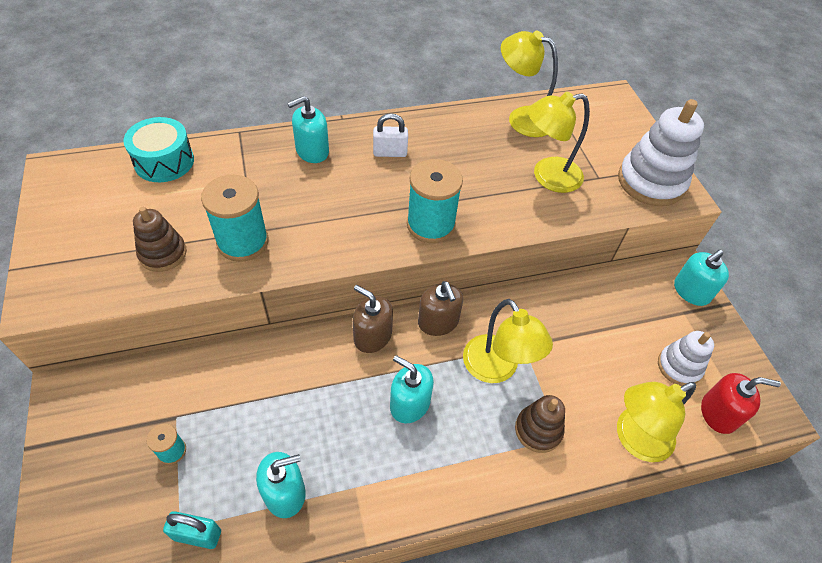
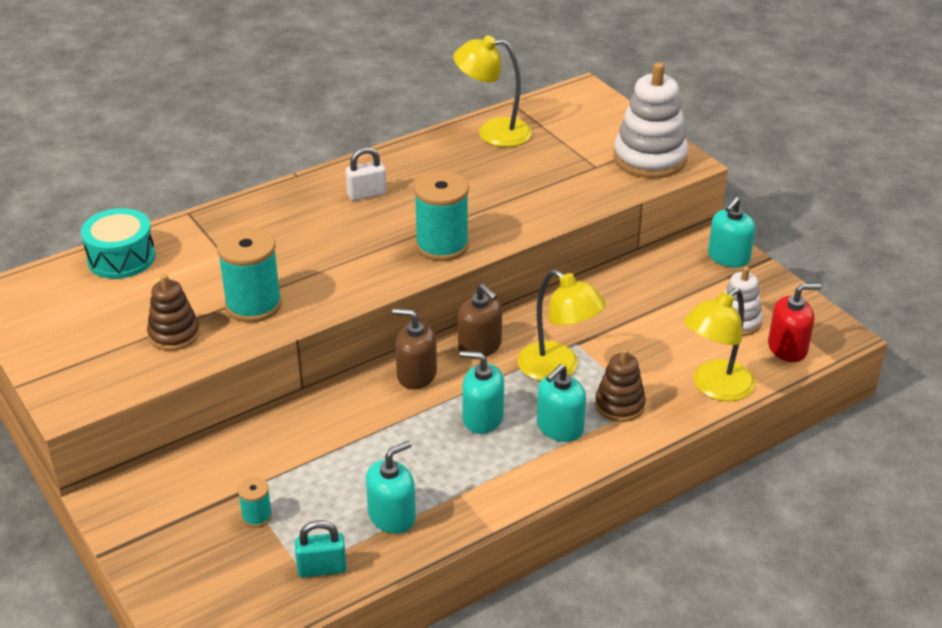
camera: 15 degrees left, 15 degrees down
(312, 151) = (281, 212): turquoise soap dispenser -> turquoise soap dispenser (559, 427)
(547, 176) = (543, 178): yellow lamp -> none

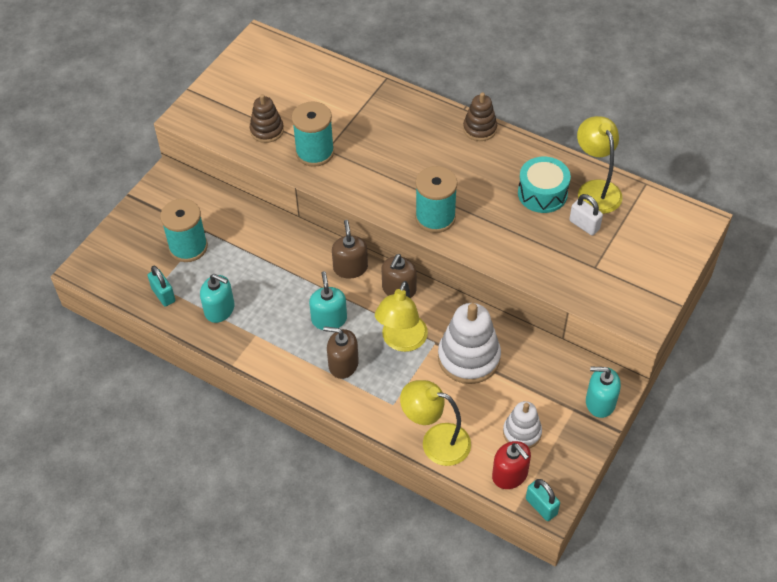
camera: 65 degrees right, 15 degrees up
(121, 258) = (322, 71): turquoise drum -> turquoise drum (542, 193)
(257, 516) = (188, 247): turquoise spool -> turquoise spool, size x2.03
(366, 194) = (467, 153): white padlock -> white padlock (584, 225)
(559, 427) = (343, 364): turquoise soap dispenser -> brown soap dispenser
(619, 405) = (384, 390): brown stacking toy -> brown stacking toy (480, 129)
(650, 158) = (631, 297): white stacking toy -> white stacking toy (469, 358)
(838, 340) = (541, 506): none -> turquoise padlock

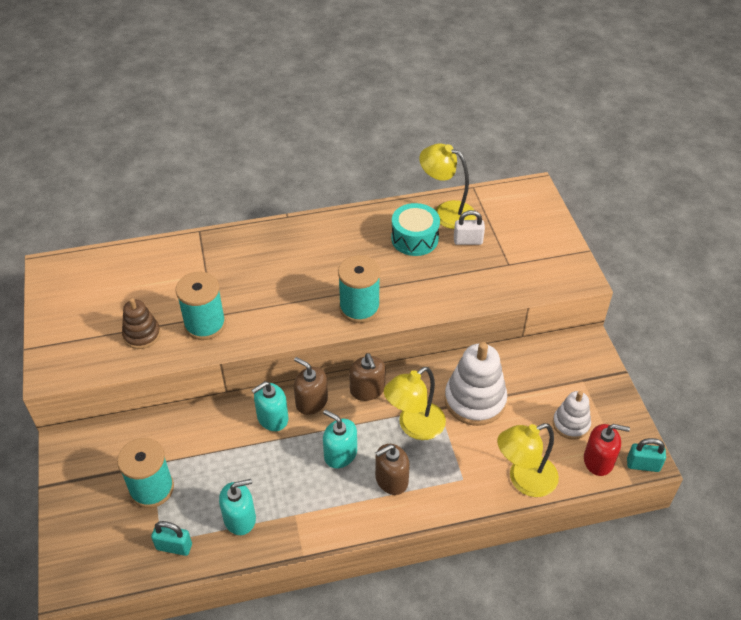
camera: 45 degrees left, 5 degrees down
(401, 341) = (414, 427): yellow lamp -> yellow lamp turned 75 degrees clockwise
(480, 129) = (316, 223): brown stacking toy -> none
(600, 402) = (592, 362): turquoise soap dispenser -> turquoise soap dispenser (272, 418)

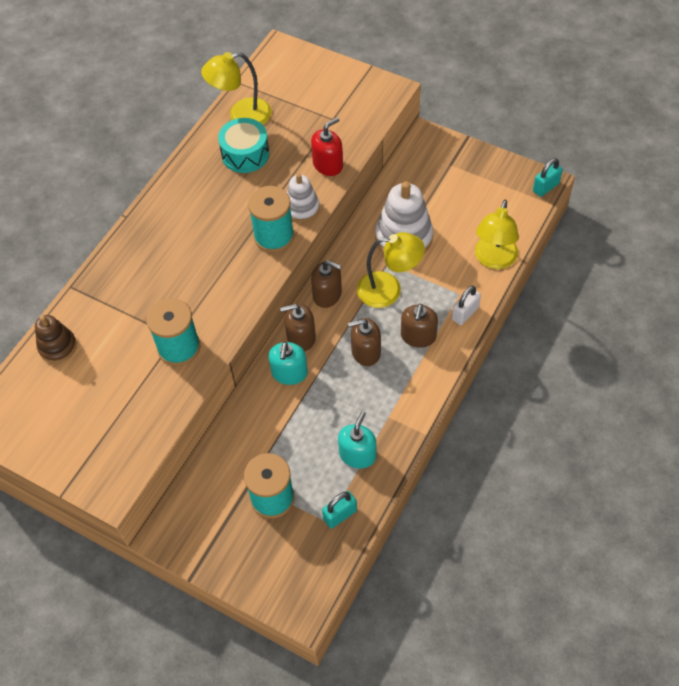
camera: 45 degrees left, 10 degrees up
(142, 335) = (141, 398): brown stacking toy -> brown stacking toy (57, 347)
(340, 454) = (366, 352): turquoise soap dispenser -> brown soap dispenser
(414, 427) = (389, 290): yellow lamp -> yellow lamp turned 90 degrees counterclockwise
(468, 241) = (284, 125): white padlock -> white padlock (465, 313)
(571, 424) = (477, 199): white stacking toy -> white stacking toy (302, 208)
(598, 460) = (519, 207): red soap dispenser -> red soap dispenser (328, 164)

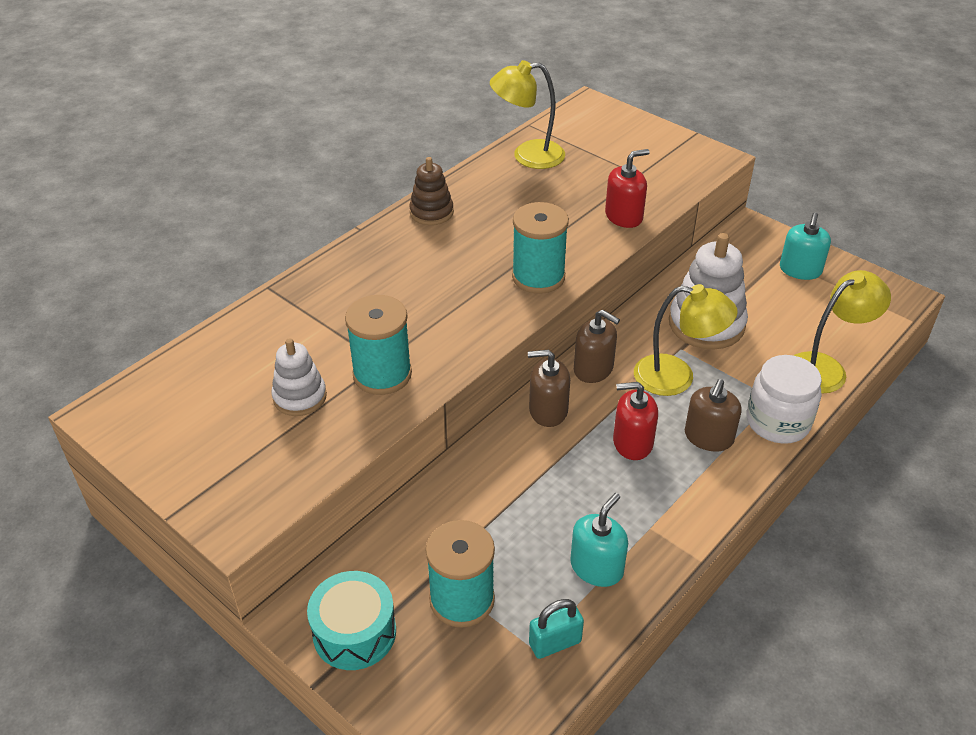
camera: 10 degrees right, 15 degrees down
(57, 347) = (228, 346): brown stacking toy -> brown stacking toy (431, 212)
(245, 154) = (523, 191): turquoise drum -> turquoise drum (354, 632)
(289, 373) = (523, 449): turquoise soap dispenser -> turquoise soap dispenser (800, 270)
(302, 208) = (581, 254): white stacking toy -> white stacking toy (300, 397)
(366, 352) = (632, 443): brown soap dispenser -> red soap dispenser
(465, 313) = (778, 422): white padlock -> white jar
(494, 260) = (825, 368): yellow lamp -> yellow lamp turned 150 degrees counterclockwise
(545, 187) = (904, 301): turquoise padlock -> none

